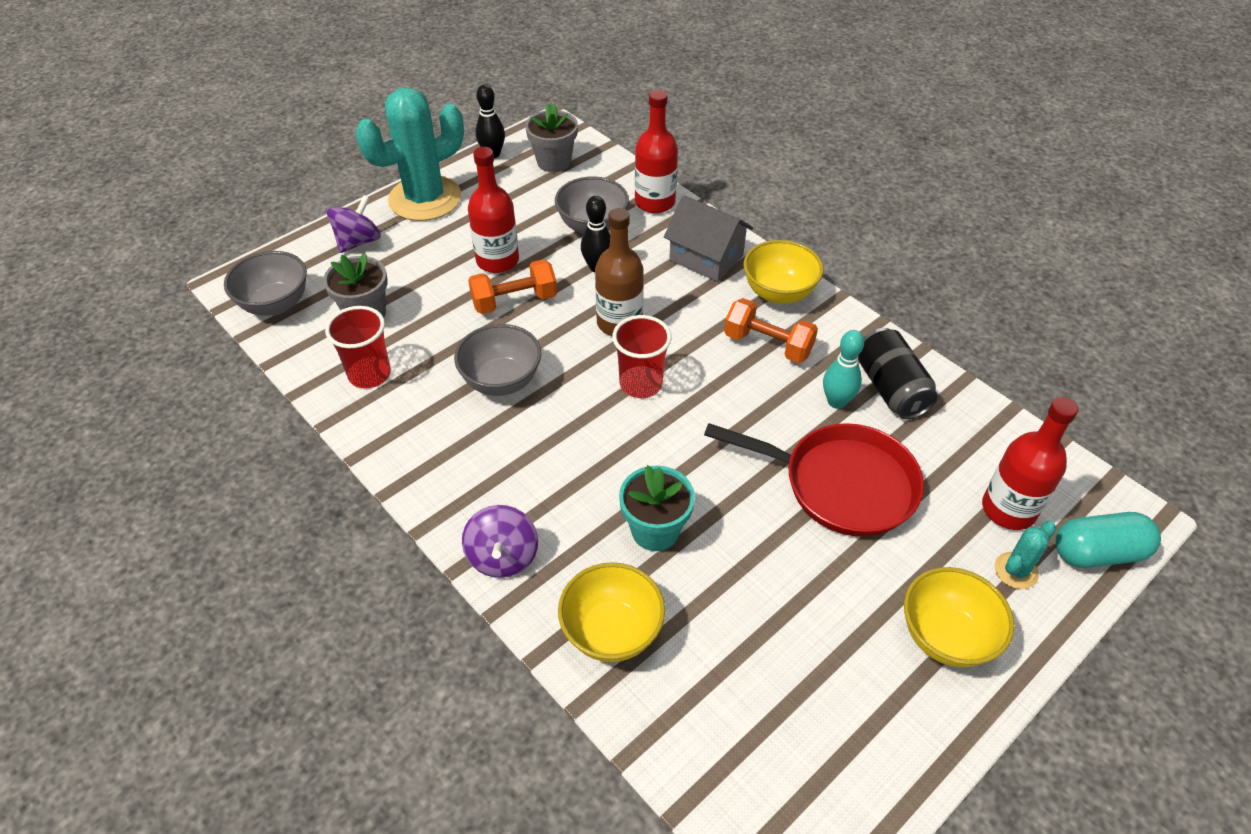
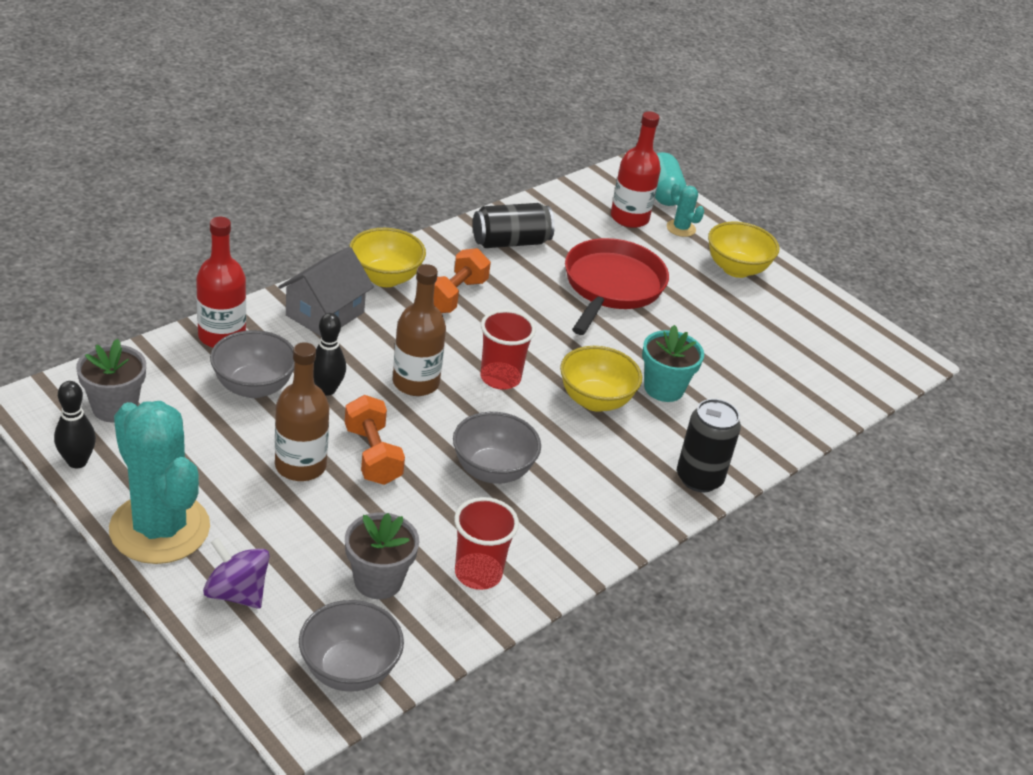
camera: 95 degrees left, 10 degrees down
(497, 260) = (300, 466): red bottle -> brown bottle
(503, 557) = (699, 478): purple spinning top -> black can
(612, 631) = (759, 421): yellow bowl -> yellow bowl (595, 400)
(836, 401) = (524, 272): turquoise bowling pin -> none

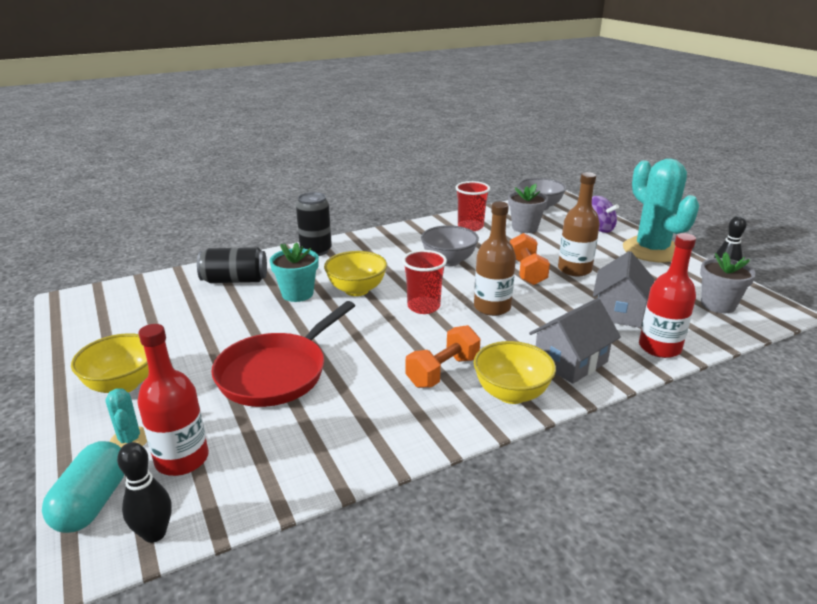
camera: 160 degrees left, 10 degrees down
(253, 387) = (619, 311): grey bowl -> grey house
(327, 389) = (562, 307): black bowling pin -> black bowling pin (154, 533)
(510, 242) = (357, 430): black can -> black can (235, 280)

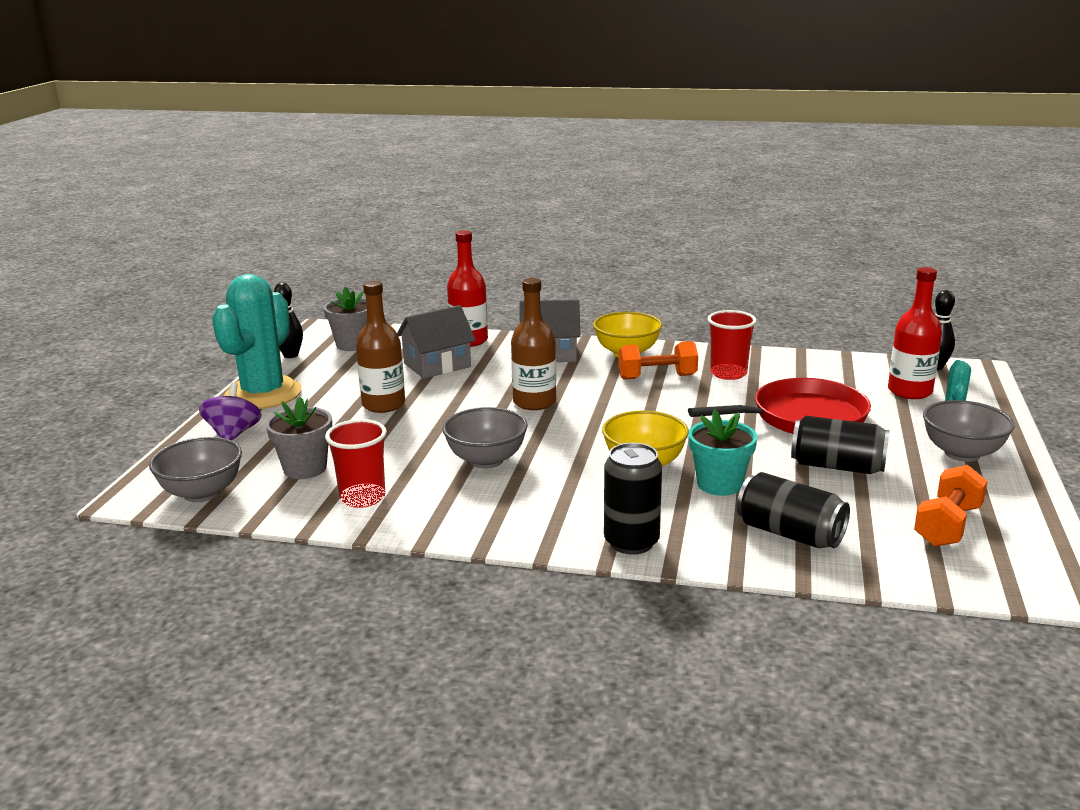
camera: 140 degrees left, 5 degrees down
(93, 502) = (980, 389): turquoise capsule -> none
(123, 385) = (962, 453): yellow bowl -> grey bowl
(225, 334) = (837, 466): none -> black can
(423, 307) = (598, 424): red cup -> red cup (728, 373)
(527, 271) = (431, 419): orange dumbbell -> orange dumbbell (947, 525)

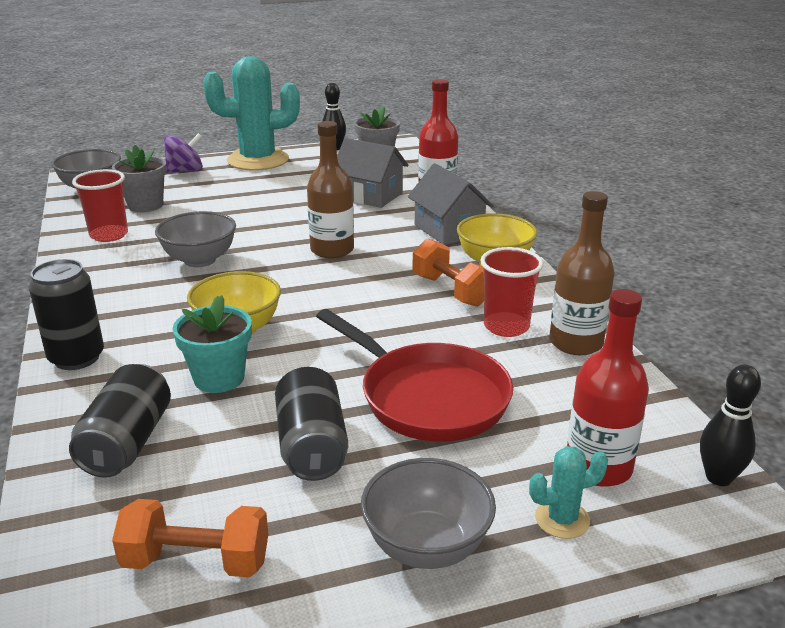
camera: 60 degrees right, 5 degrees up
(383, 404) = (274, 199): brown bottle -> brown bottle (576, 343)

